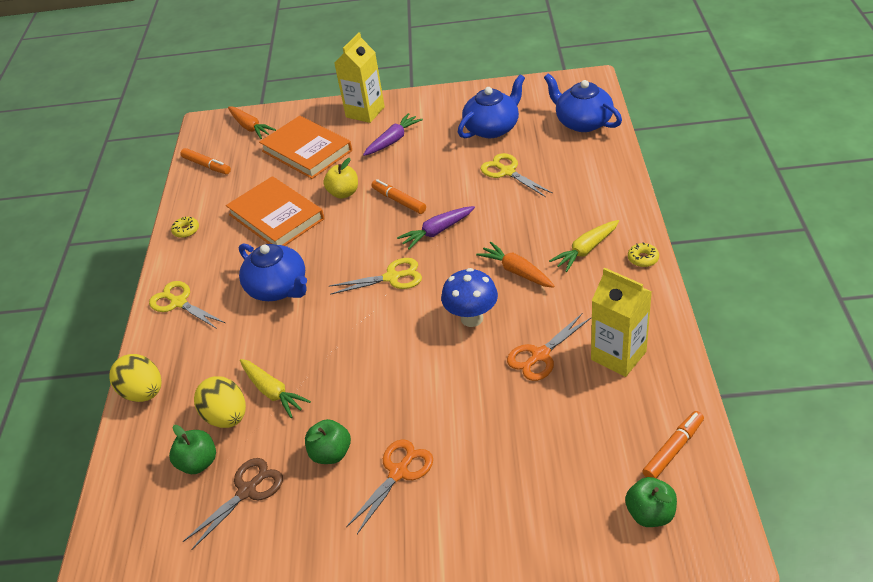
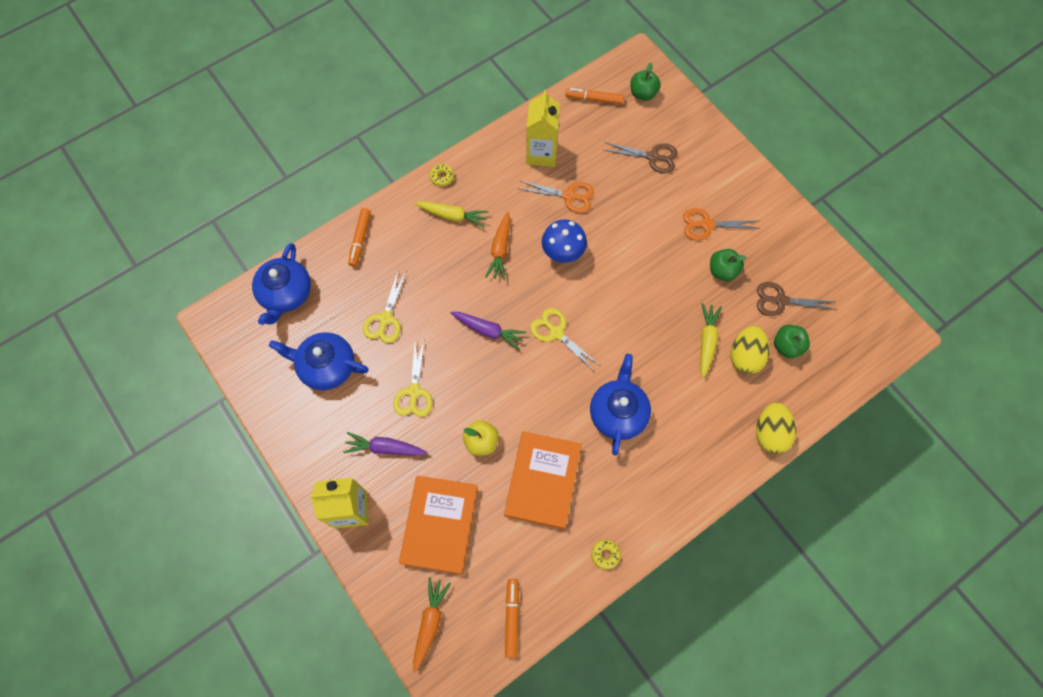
camera: 130 degrees left, 25 degrees up
(179, 302) = (681, 483): yellow scissors -> yellow scissors (414, 392)
(399, 201) = (467, 385): orange marker -> orange marker (360, 239)
(536, 468) = (653, 157): none -> brown scissors

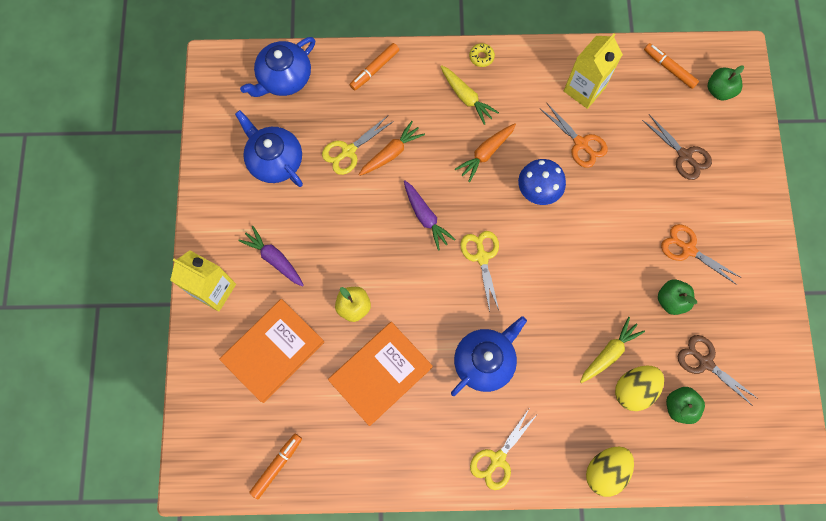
camera: 35 degrees right, 5 degrees up
(414, 392) = (329, 228): yellow scissors -> yellow scissors (497, 459)
(430, 622) = (212, 423): orange carrot -> orange carrot (391, 153)
(605, 554) = (387, 470): yellow donut -> none

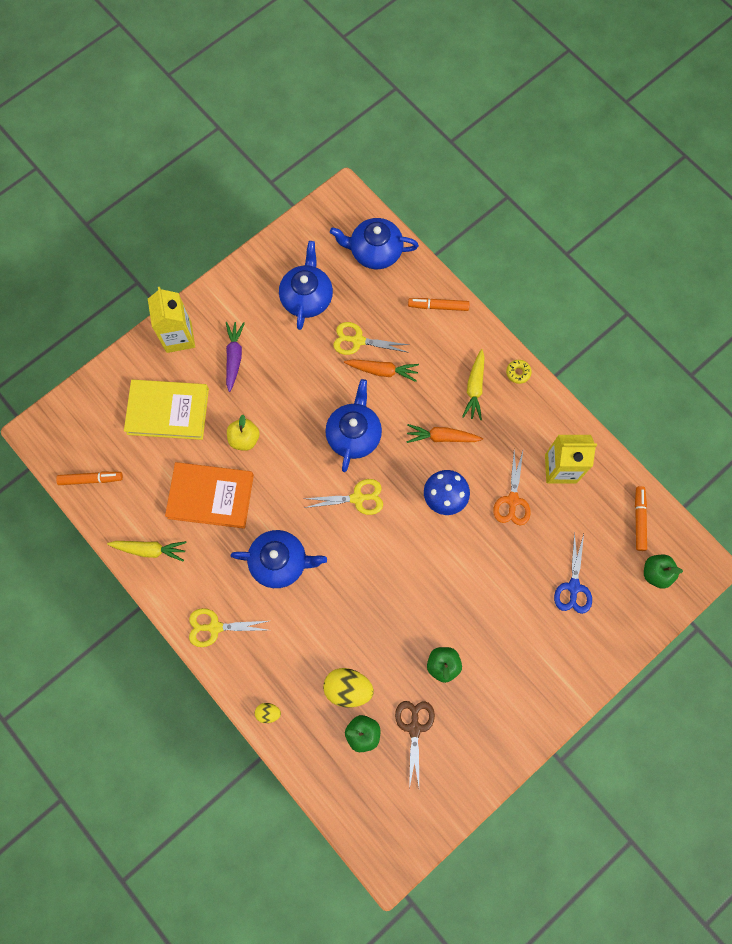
camera: 50 degrees right, 0 degrees up
(273, 351) = (168, 411): orange book -> yellow book
(425, 217) = (354, 434): purple carrot -> blue teapot
(482, 257) = (357, 498): yellow scissors -> yellow scissors turned 45 degrees clockwise
(605, 471) = (268, 713): yellow egg -> yellow egg, size x0.52
(609, 353) = (361, 648): yellow carrot -> yellow carrot (150, 550)
(684, 156) = (573, 587): brown scissors -> blue scissors
(688, 249) = (496, 647): orange scissors -> none

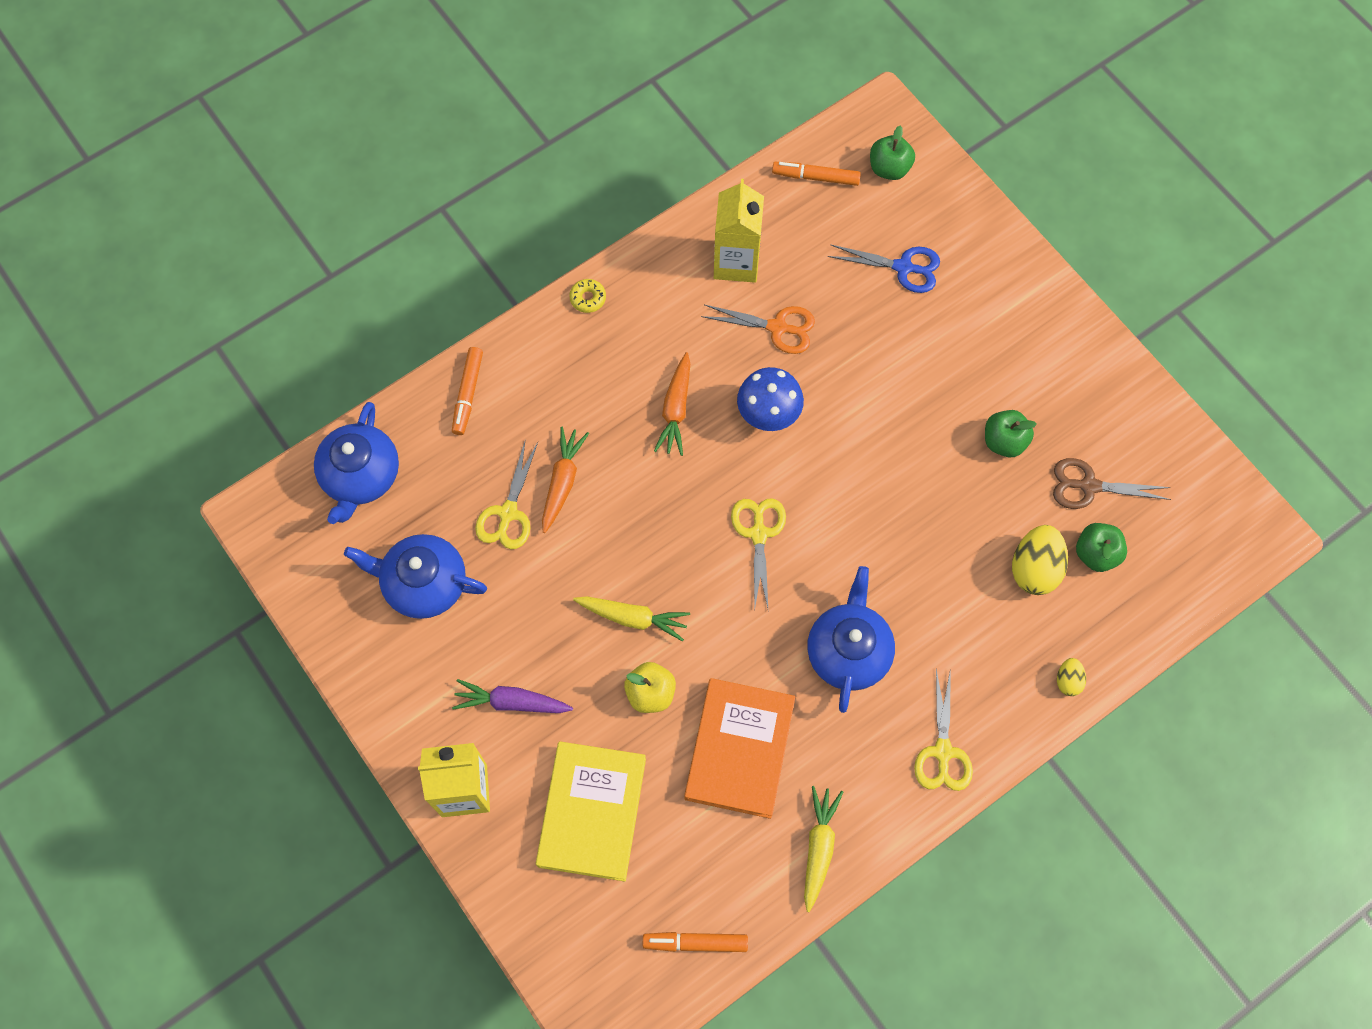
camera: 85 degrees left, 5 degrees down
(90, 479) = (696, 943): orange marker -> orange marker turned 90 degrees counterclockwise
(354, 434) = (659, 531): blue teapot -> none
(474, 388) = (604, 358): yellow carrot -> yellow carrot (633, 618)

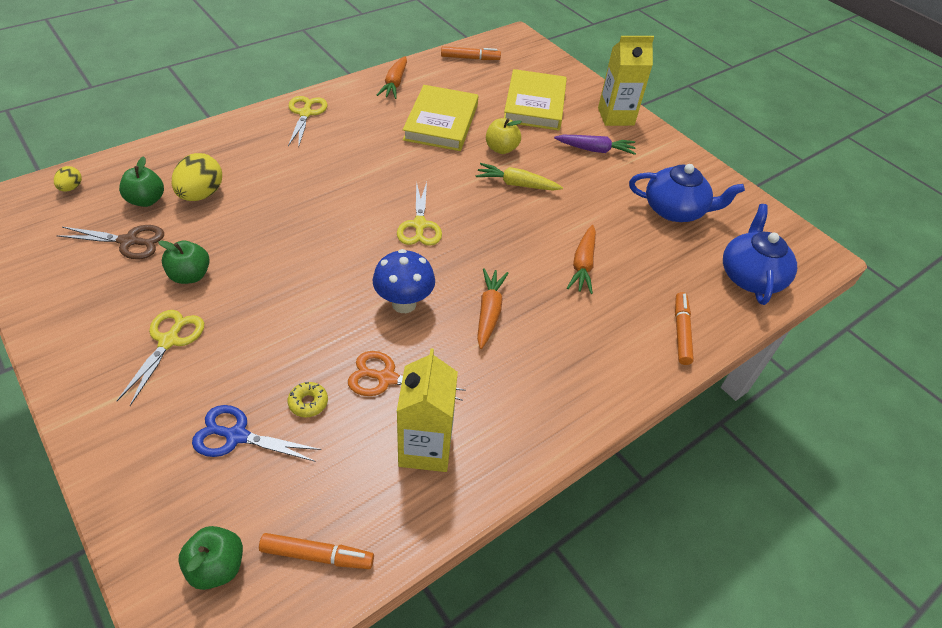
camera: 175 degrees right, 20 degrees down
(508, 513) = (623, 247): yellow scissors -> yellow scissors (169, 341)
(588, 298) = (584, 414): yellow donut -> yellow donut (308, 403)
(739, 749) = (441, 122): orange book -> yellow book
(818, 847) = (395, 84): yellow carrot -> orange carrot
(848, 651) = (359, 160): blue teapot -> none
(1068, 681) = (204, 138): yellow egg -> yellow egg (71, 188)

